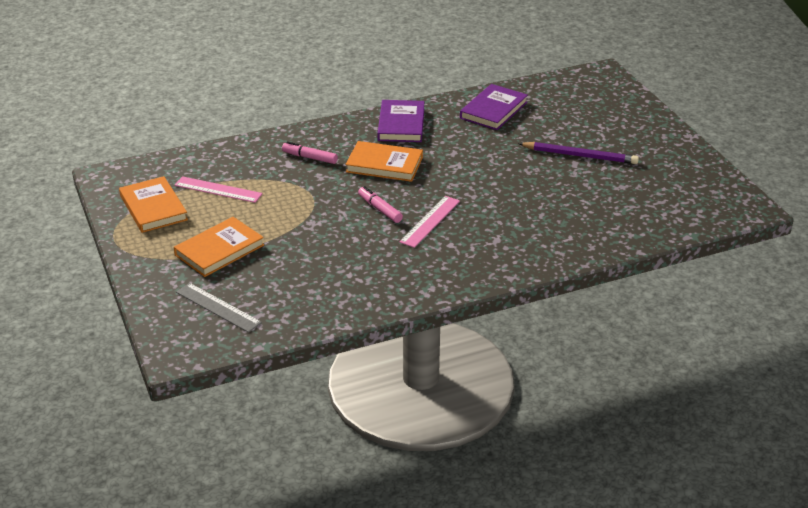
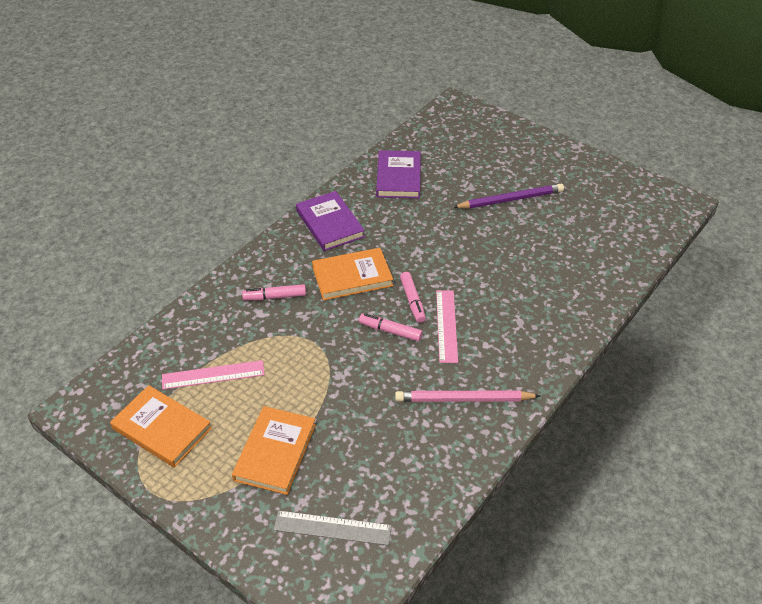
camera: 30 degrees left, 10 degrees up
(395, 271) = (464, 399): none -> pink pencil
(418, 196) = (412, 301): none -> pink marker

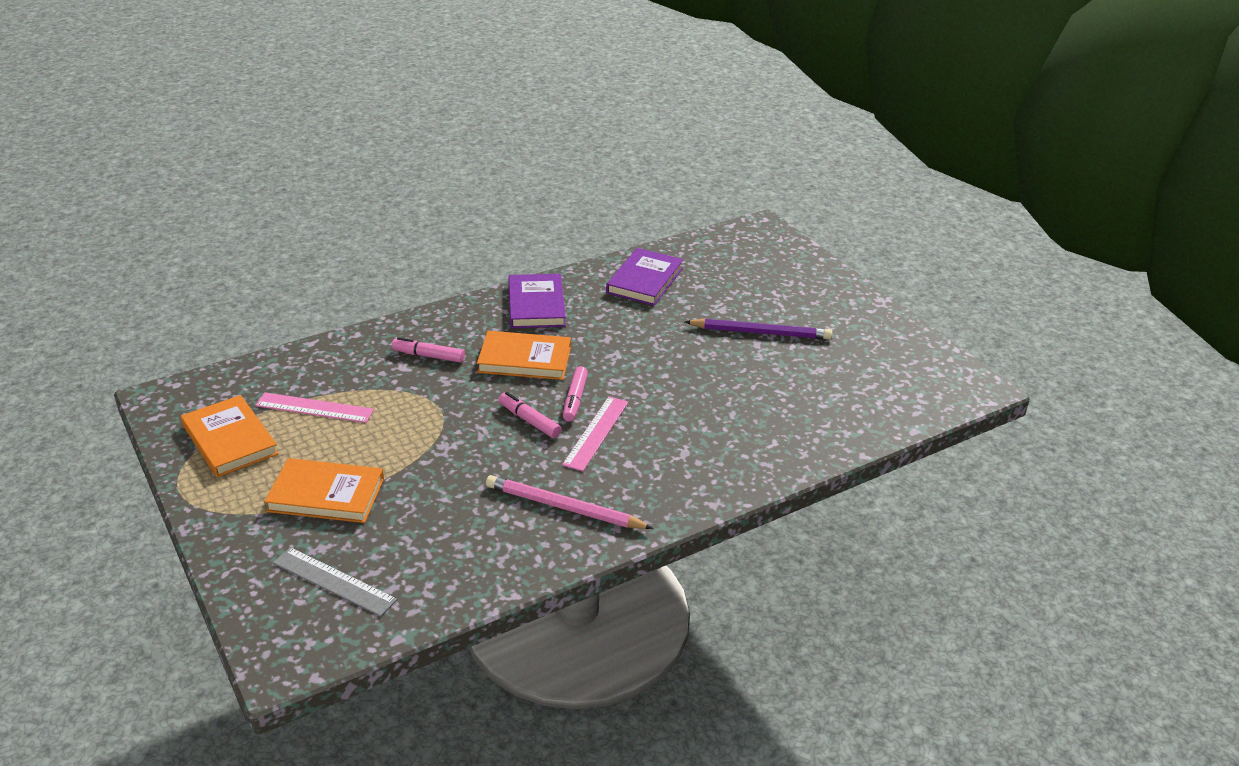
camera: 20 degrees right, 10 degrees down
(275, 452) = (326, 495): orange book -> orange book turned 60 degrees clockwise

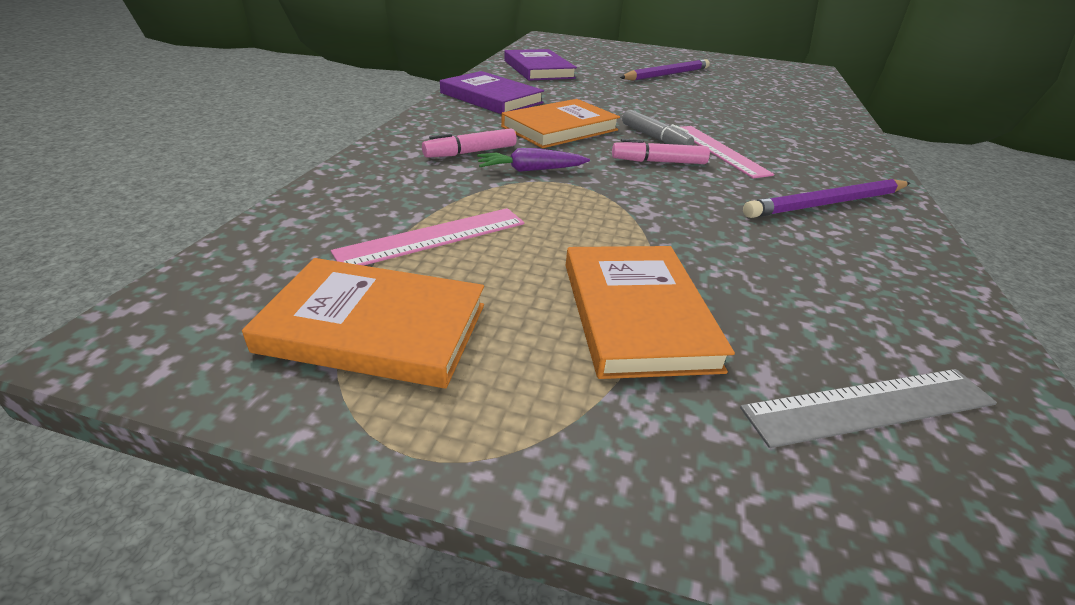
camera: 45 degrees left, 0 degrees up
(326, 495) = (637, 314): orange book -> orange book turned 60 degrees counterclockwise
(437, 387) = (531, 170): none -> purple carrot
(564, 507) = (827, 203): pink pencil -> purple pencil
(575, 399) = (654, 138): pink marker -> grey marker

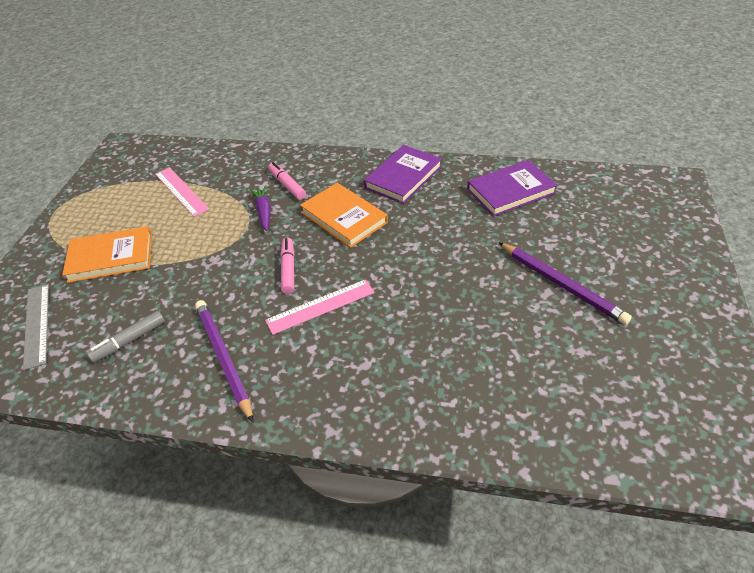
camera: 90 degrees right, 10 degrees up
(375, 327) = (116, 191): orange book -> none
(654, 138) = (339, 269): grey marker -> grey marker (129, 341)

